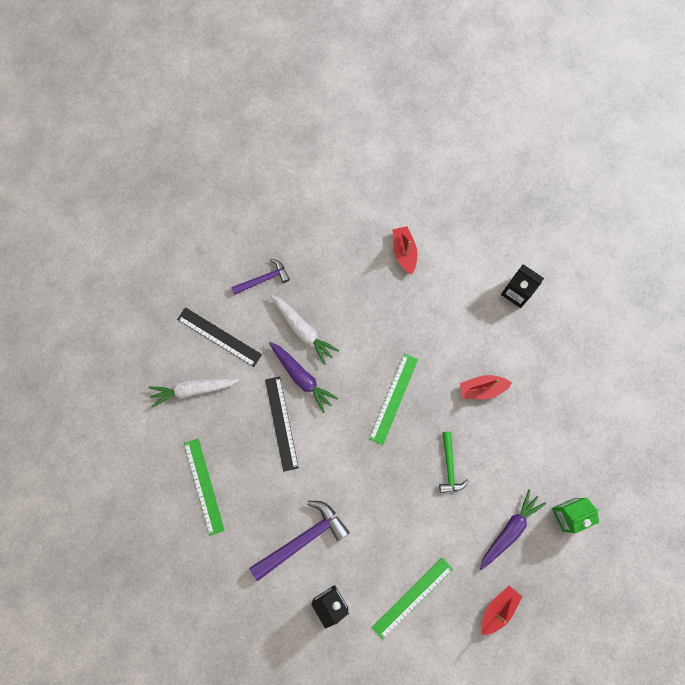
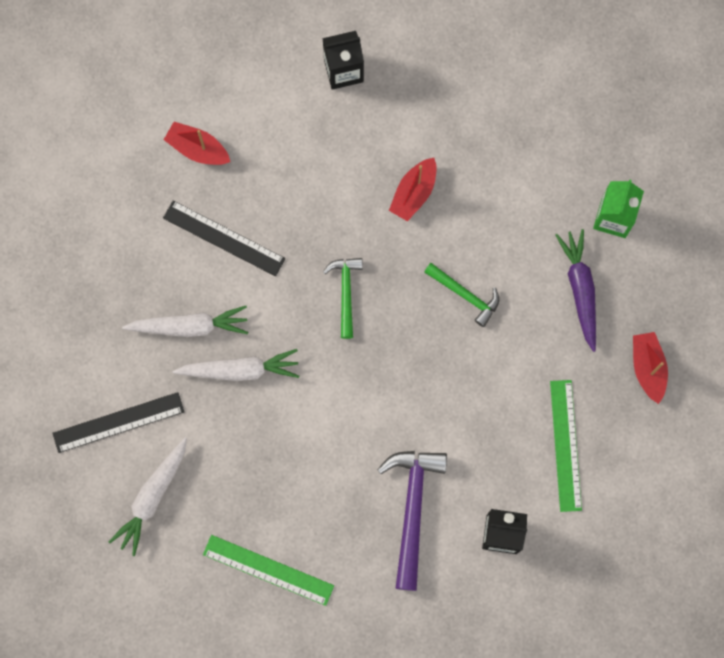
camera: 50 degrees left, 0 degrees up
(263, 279) = (95, 323): purple hammer -> none
(282, 423) = (271, 432): black ruler -> black ruler (224, 238)
(302, 377) = (240, 370): purple carrot -> white carrot
(393, 398) = (345, 293): green ruler -> green hammer

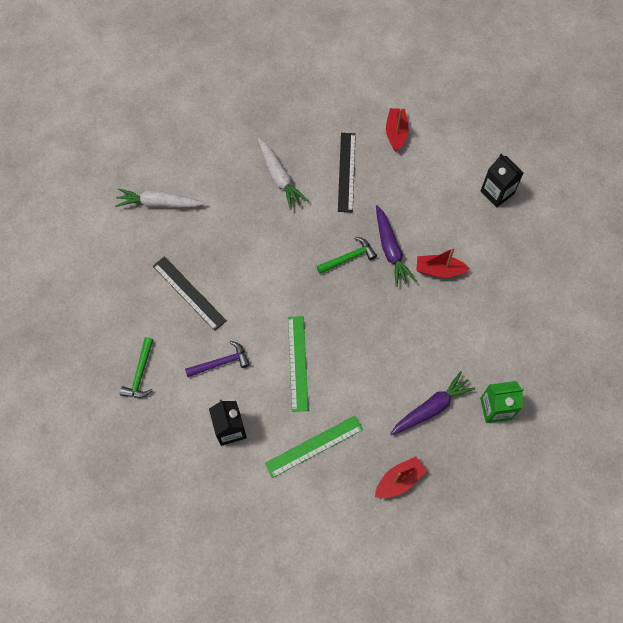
camera: 65 degrees right, 10 degrees down
(118, 422) = (198, 164): black ruler -> black ruler (189, 293)
(240, 370) = (265, 218): white carrot -> none
(268, 570) = (141, 290): green ruler -> green ruler (297, 363)
(359, 237) = (390, 250): none -> purple carrot
(412, 510) = (221, 362): purple hammer -> purple hammer, size x0.60
(465, 295) = (387, 332): green hammer -> green hammer (140, 373)

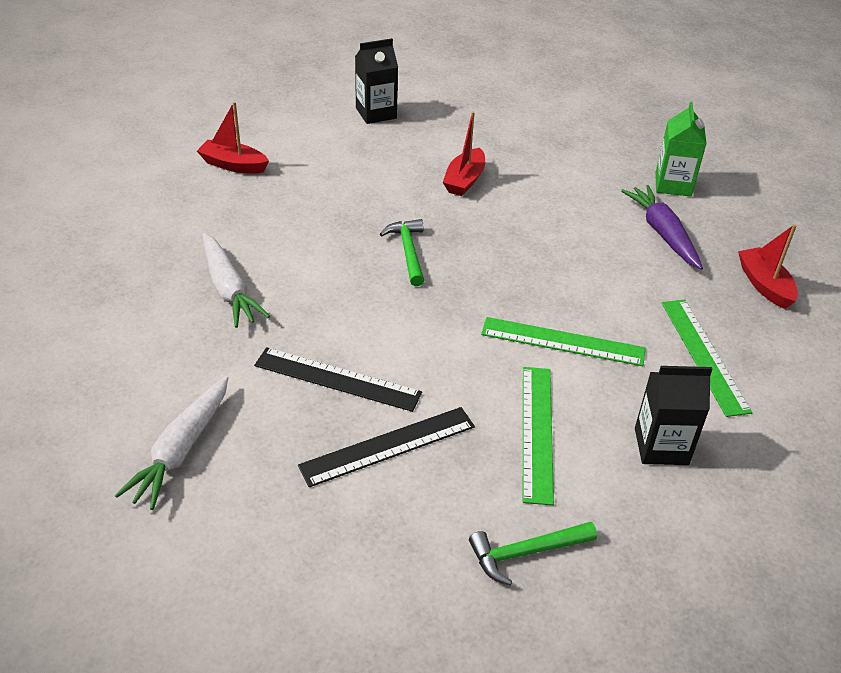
camera: 75 degrees left, 25 degrees down
(140, 373) = (526, 553): green hammer -> green hammer turned 135 degrees clockwise
(221, 362) = (536, 432): purple hammer -> green ruler
(279, 177) = (229, 289): white carrot -> white carrot turned 75 degrees clockwise
(347, 172) = (265, 221): black ruler -> black ruler (337, 379)
(390, 250) = (415, 212): purple carrot -> none

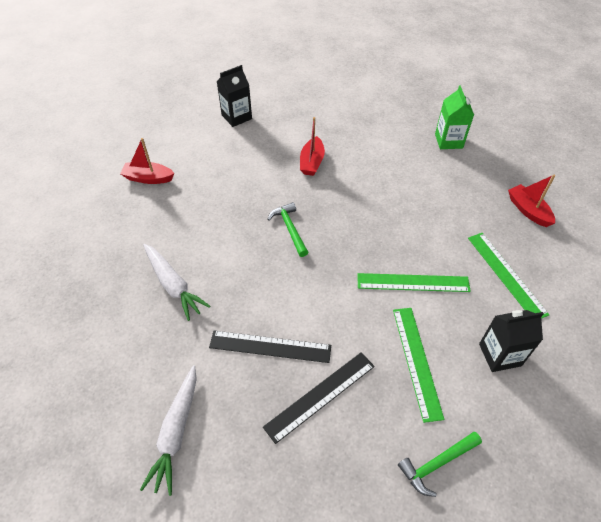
camera: 10 degrees left, 10 degrees up
(662, 233) = (452, 181): purple carrot -> none

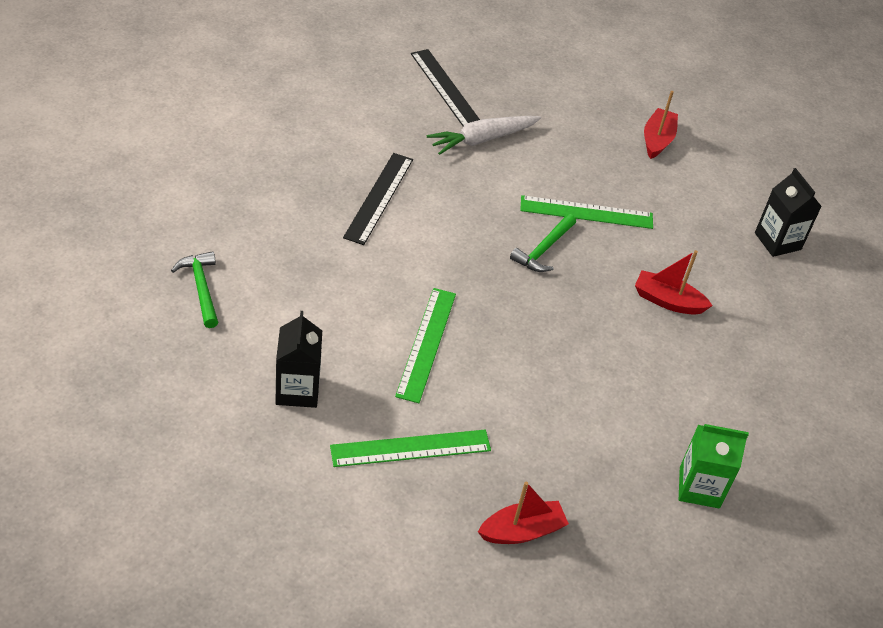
camera: 95 degrees right, 5 degrees down
(176, 433) = (310, 119): white carrot -> none
(290, 229) = (543, 250): green hammer -> green hammer turned 135 degrees clockwise
(320, 396) = (307, 222): black ruler -> black ruler (445, 88)
(416, 361) = (318, 310): green ruler -> green ruler (586, 212)

